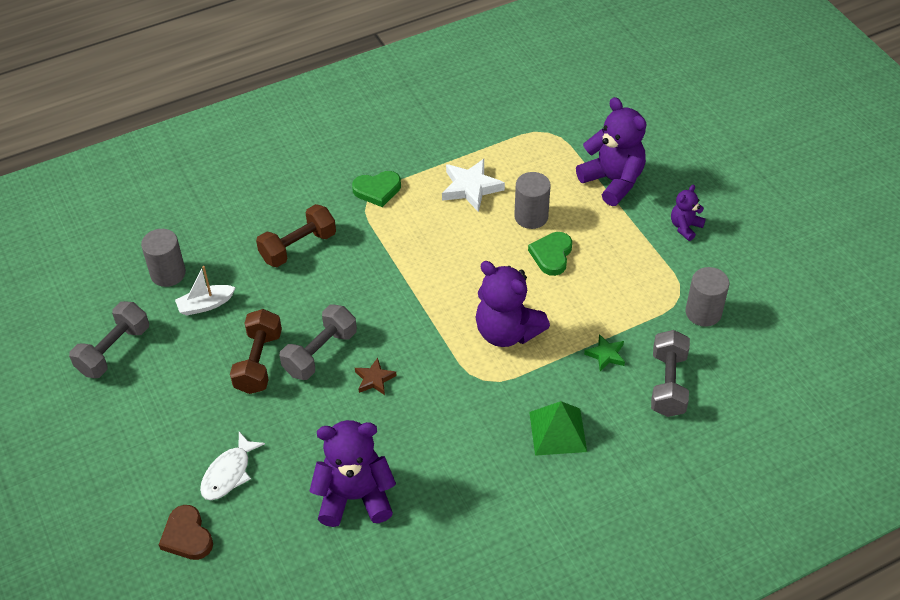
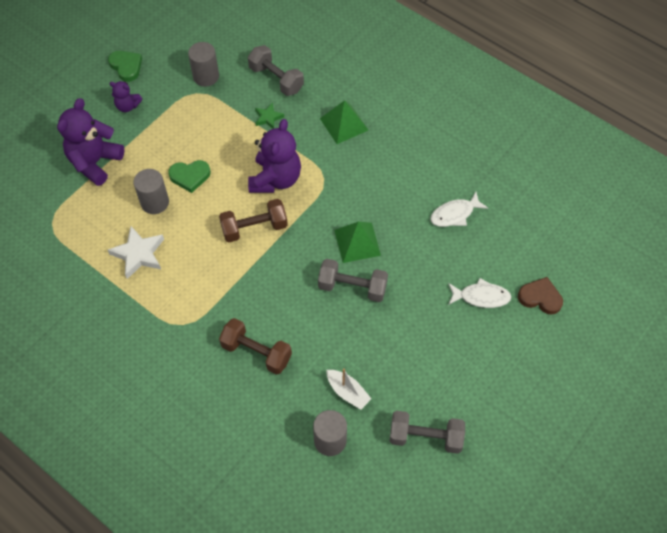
camera: 115 degrees left, 10 degrees up
(187, 536) = (540, 297): brown heart -> brown heart turned 105 degrees counterclockwise
(258, 362) = (381, 324): brown dumbbell -> brown dumbbell (254, 228)
(354, 497) = (454, 214): purple teddy bear -> white fish
(374, 379) = (357, 242): brown star -> green pyramid
(377, 190) = (168, 321): green heart -> green heart (126, 66)
(668, 384) = (276, 79): grey dumbbell -> grey dumbbell turned 60 degrees clockwise

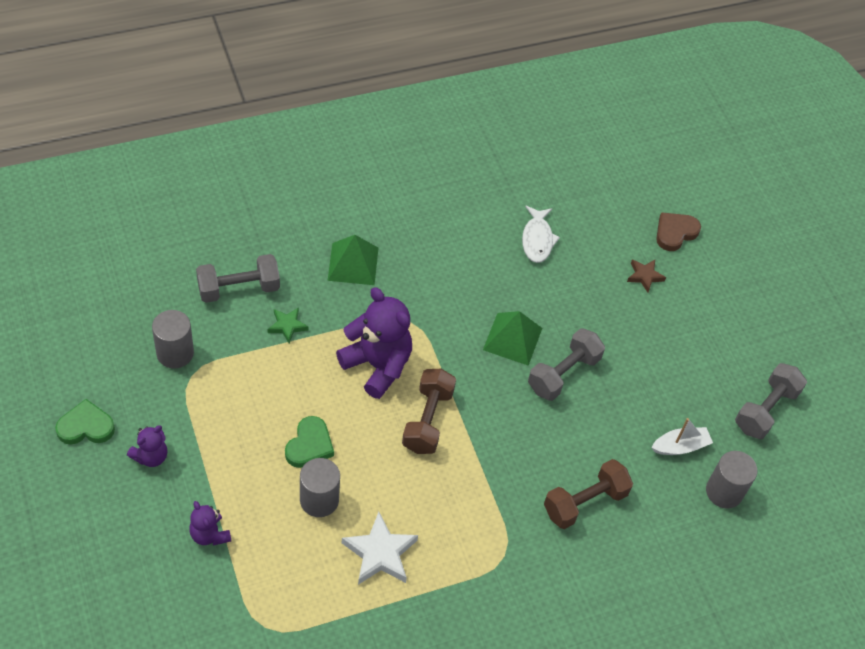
camera: 65 degrees left, 5 degrees down
(95, 162) = (209, 534): purple teddy bear -> purple teddy bear, size x0.52
(481, 297) = (644, 276): white fish -> brown star

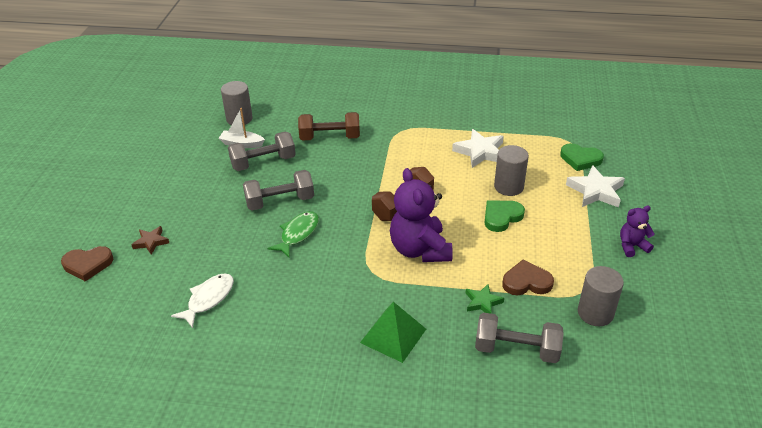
camera: 145 degrees left, 15 degrees down
(86, 426) = (686, 282): green heart -> green heart (580, 159)
(209, 534) = (595, 191): purple teddy bear -> white star
(252, 365) = (526, 282): none -> brown heart
(512, 339) = (298, 234): green pyramid -> green fish
(765, 410) = (166, 144): grey dumbbell -> grey dumbbell (263, 162)

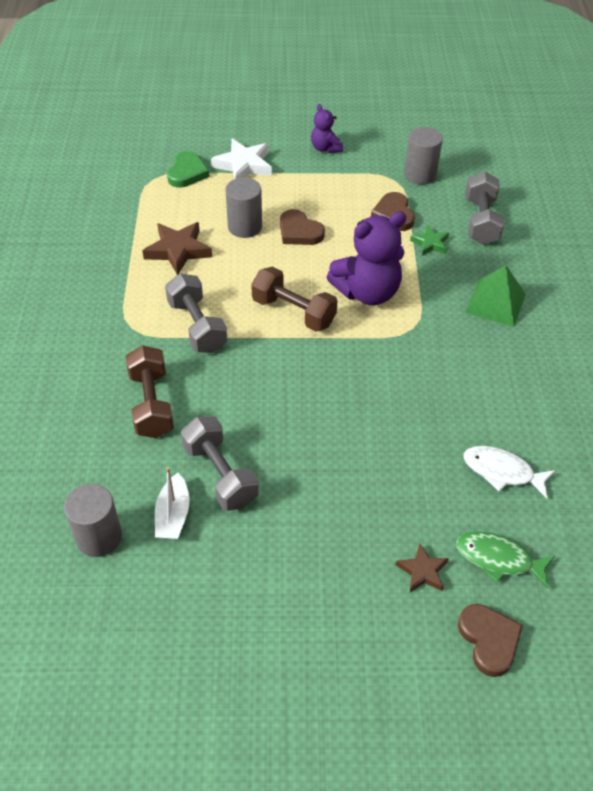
camera: 100 degrees left, 10 degrees up
(280, 202) = (307, 436): grey dumbbell -> grey dumbbell (197, 326)
(298, 234) = (366, 405): green fish -> green fish (498, 559)
(480, 152) = (178, 250): white star -> brown star
(501, 217) = (299, 232): green heart -> brown heart

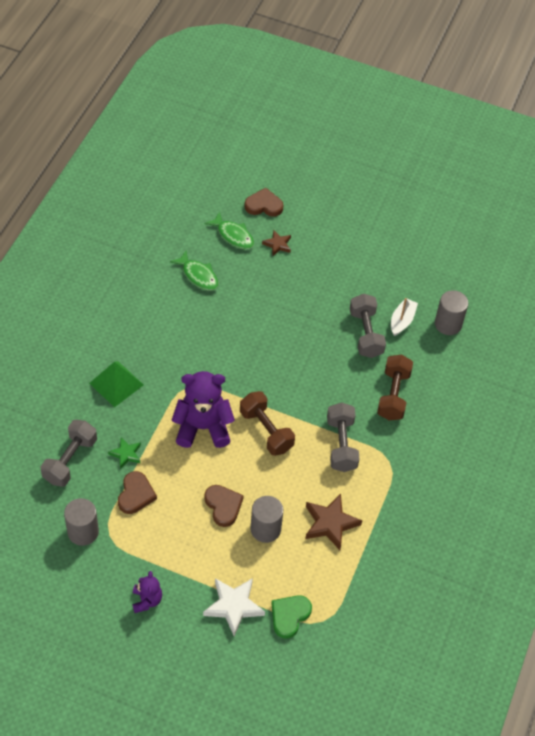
camera: 160 degrees left, 5 degrees up
(489, 640) = (264, 205): brown heart -> brown heart turned 90 degrees clockwise
(502, 471) = (198, 275): white fish -> green fish

